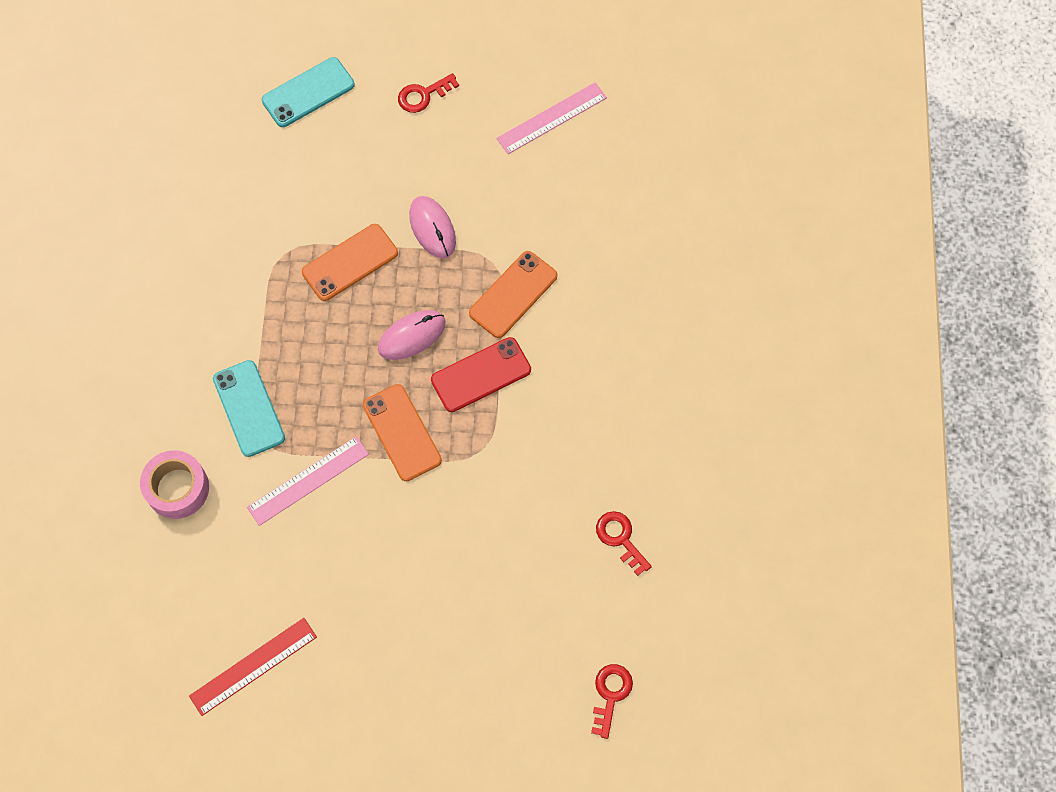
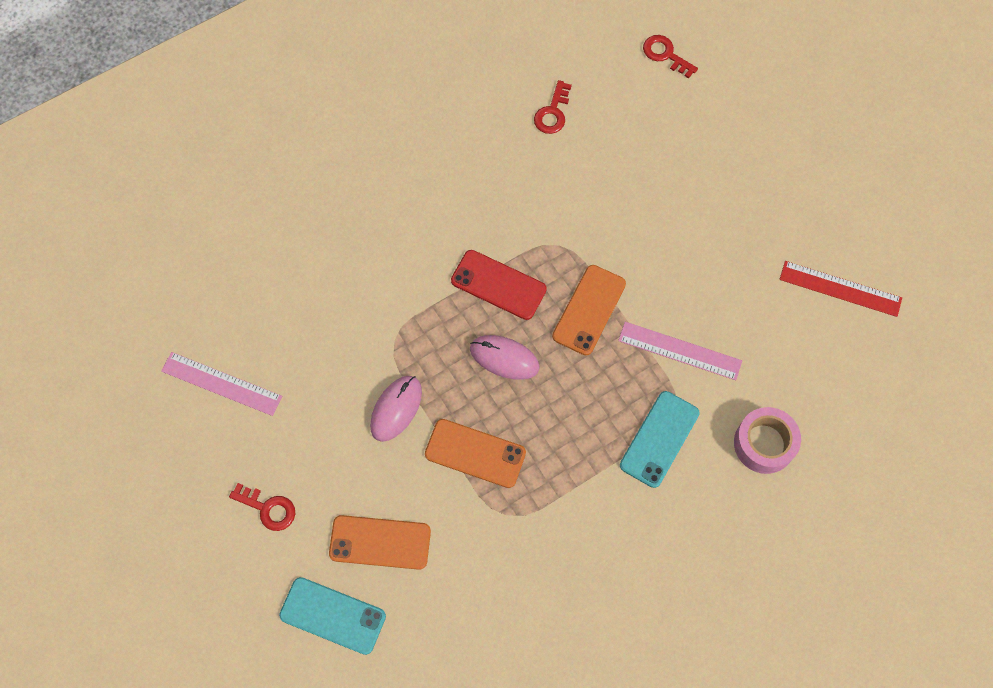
camera: 125 degrees left, 0 degrees up
(513, 294) = (412, 306): orange phone -> orange phone (380, 542)
(610, 695) = (665, 55): red key -> red key turned 60 degrees clockwise

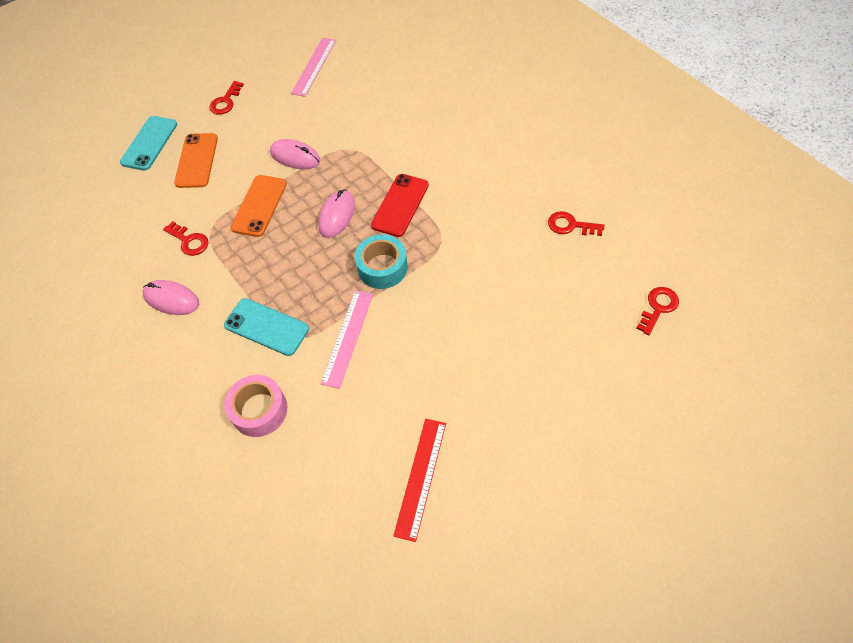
camera: 90 degrees right, 10 degrees down
(522, 541) = (189, 241): none -> red key
(589, 310) = (382, 267): orange phone -> turquoise tape
(610, 555) = (171, 299): none -> pink mouse

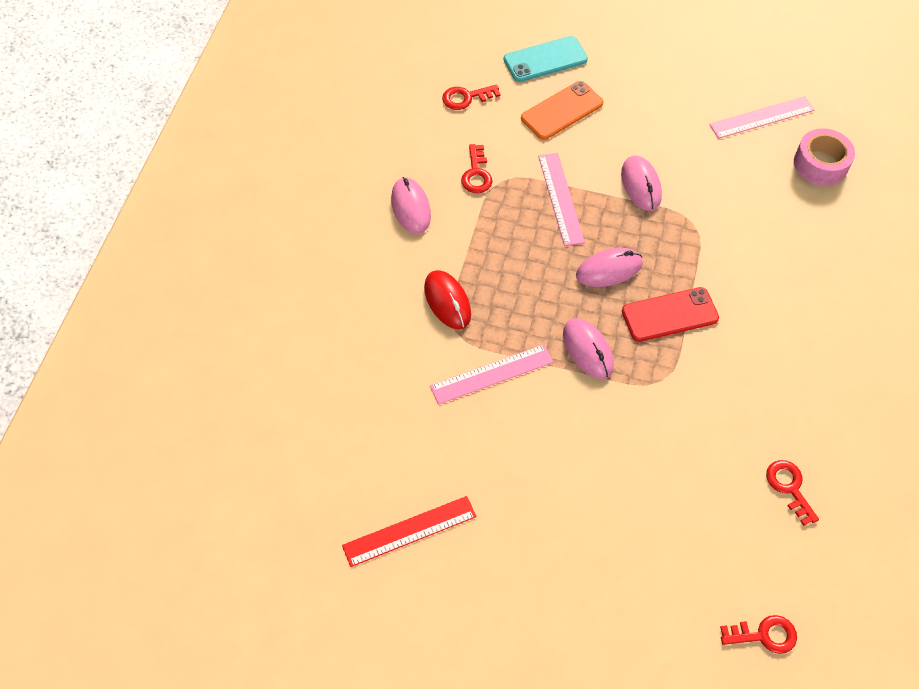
camera: 45 degrees right, 0 degrees up
(226, 101) = (647, 79): red key -> red key (466, 98)
(259, 206) = (561, 198): orange phone -> pink ruler
(259, 410) = (368, 356): pink tape -> pink tape (820, 164)
(266, 327) = (447, 301): turquoise phone -> red mouse
(382, 267) = (587, 350): turquoise tape -> pink mouse

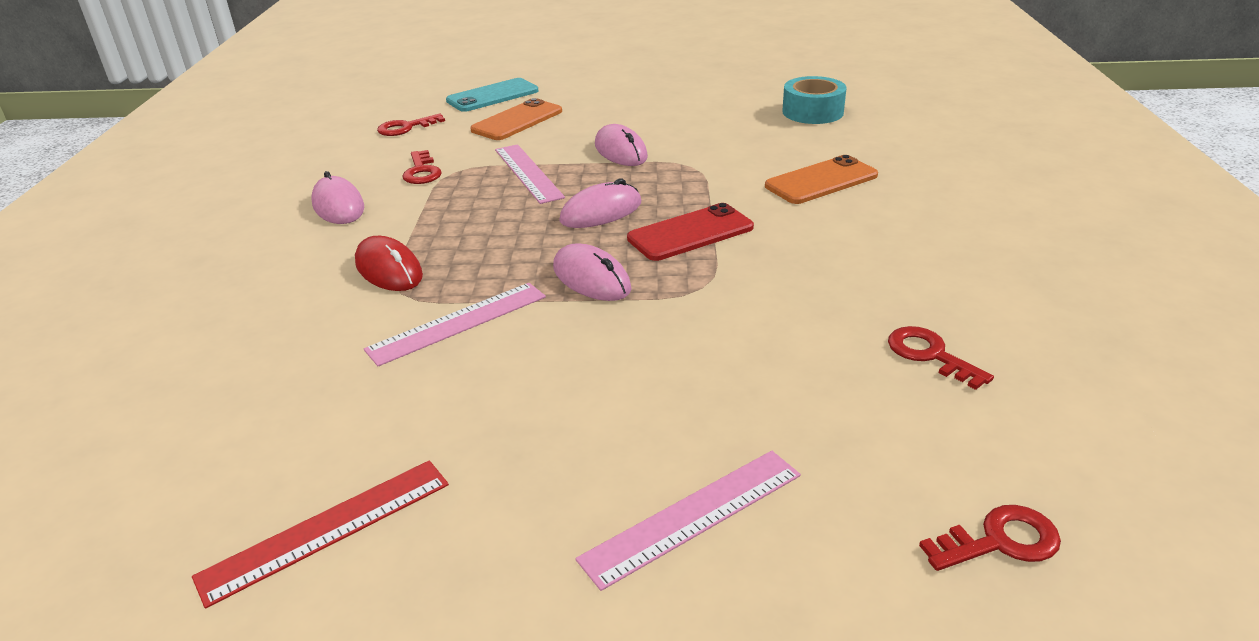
camera: 10 degrees left, 25 degrees down
(761, 117) = (735, 96): pink ruler -> pink ruler (693, 516)
(790, 273) = (821, 181): none -> orange phone
(820, 164) = (812, 112): pink tape -> turquoise tape

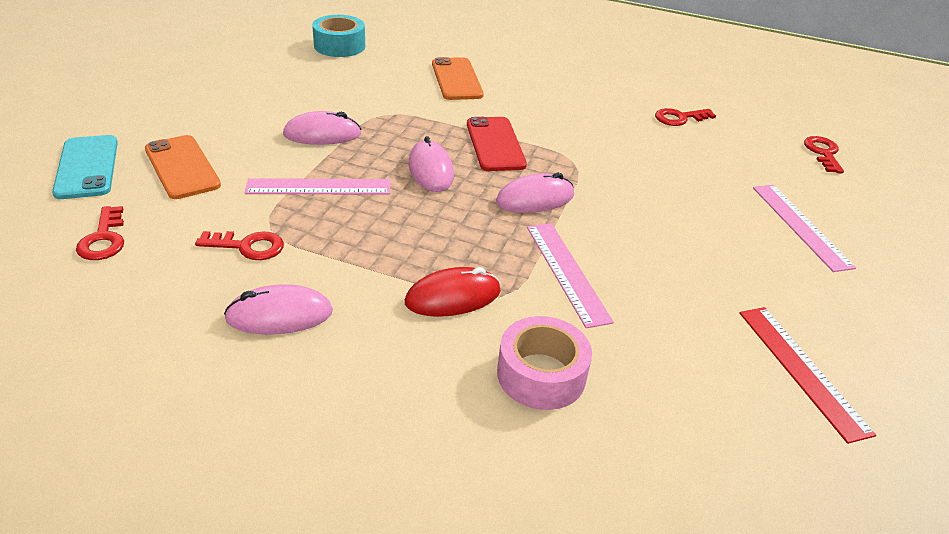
camera: 75 degrees left, 5 degrees up
(286, 336) = (541, 375): none -> pink tape

